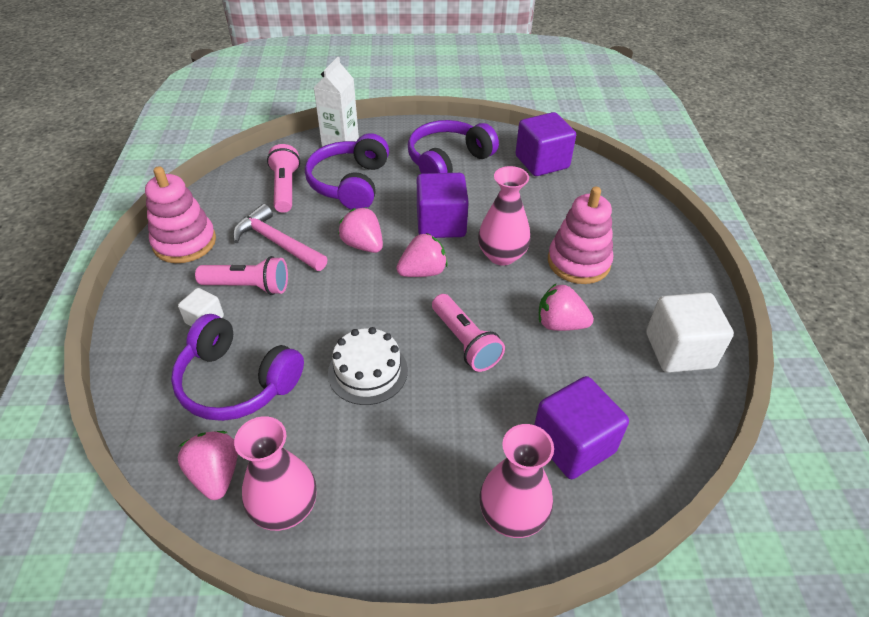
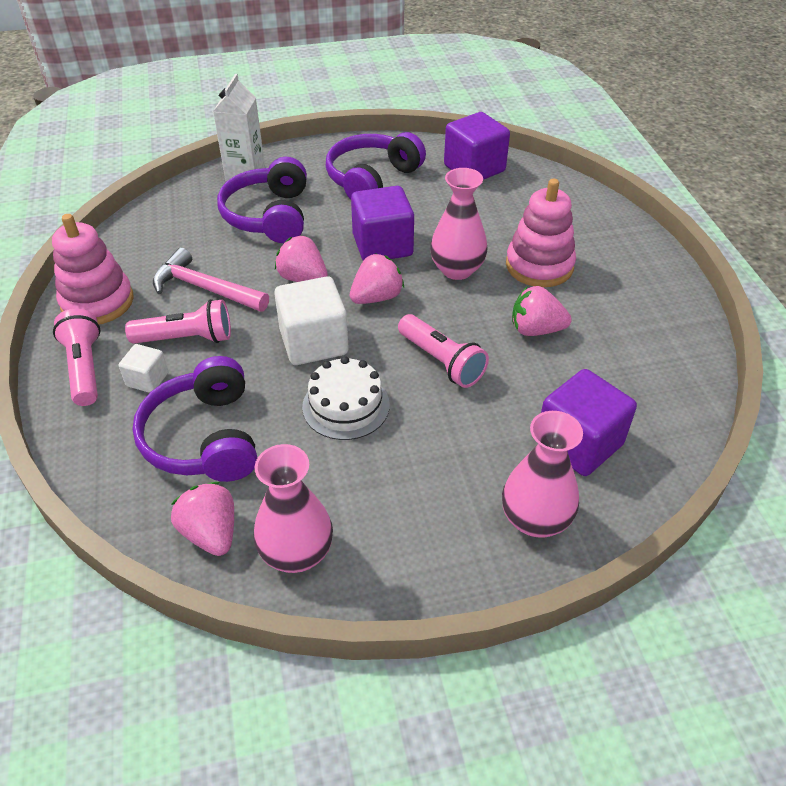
camera: 10 degrees left, 0 degrees up
(237, 382) = (204, 437): purple headphones -> purple headphones turned 60 degrees clockwise
(285, 188) = (196, 230): pink flashlight -> pink flashlight (84, 368)
(679, 350) = (662, 338): white cube -> white cube (314, 342)

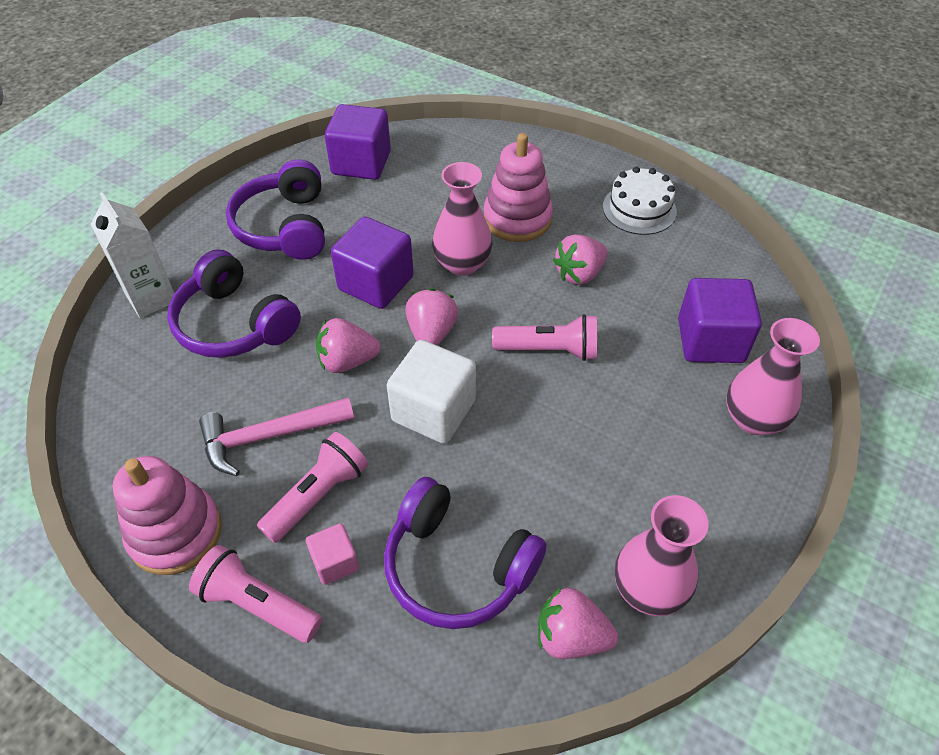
camera: 45 degrees left, 5 degrees up
(147, 379) = (335, 562): white cube -> pink cube
(346, 406) = (529, 443): white cake -> white cake (639, 209)

